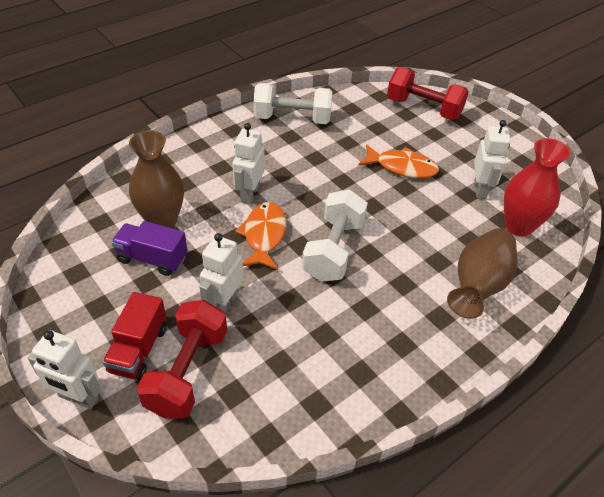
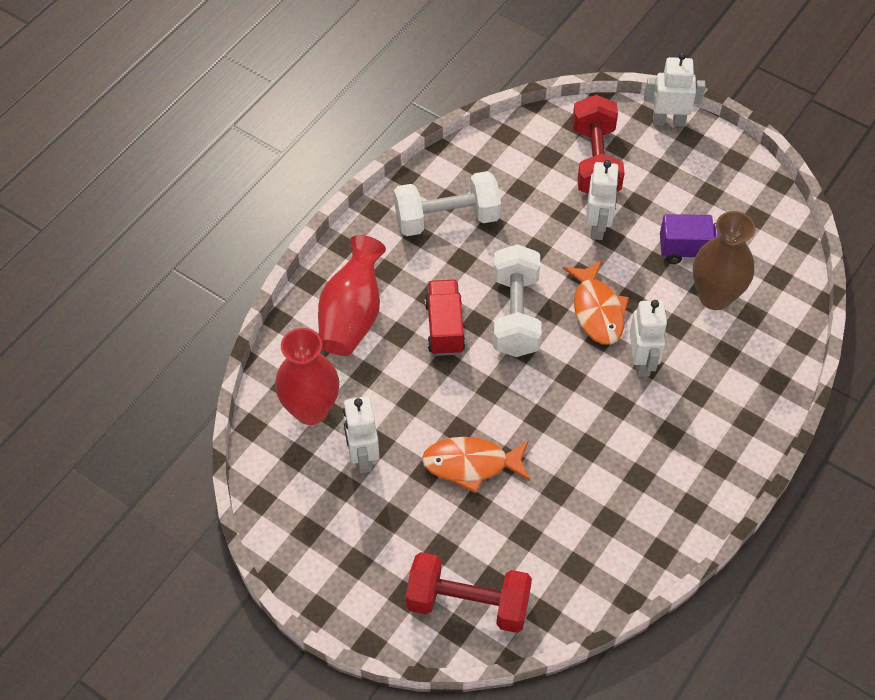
camera: 165 degrees right, 10 degrees up
(139, 349) = (647, 167): red truck -> red truck (444, 327)
(292, 119) = (652, 513): white dumbbell -> white dumbbell (447, 219)
(478, 286) = (352, 316): brown vase -> red vase

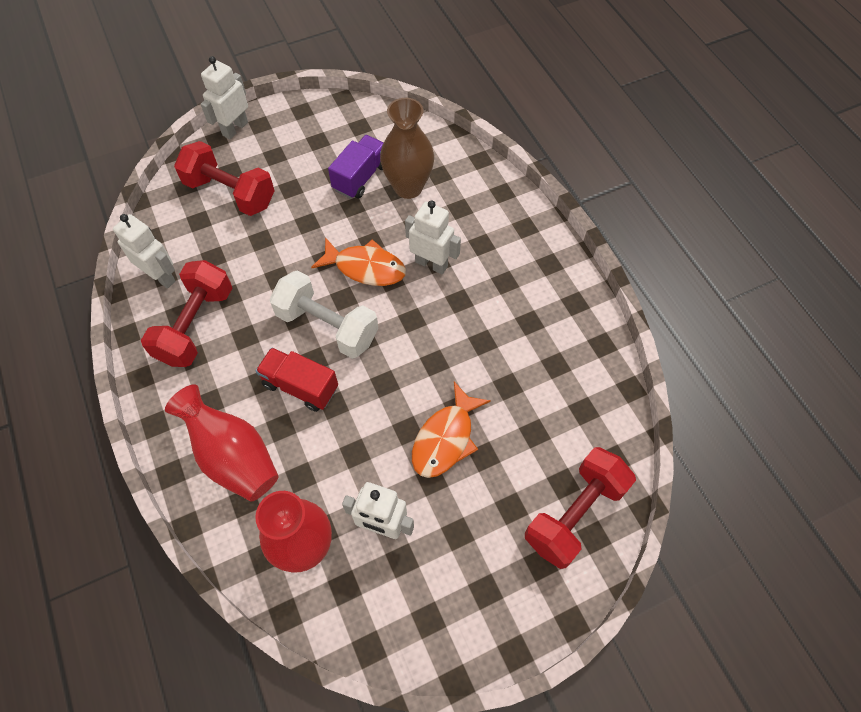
camera: 60 degrees left, 5 degrees up
(447, 219) = (196, 325): white dumbbell -> red dumbbell
(598, 226) = (290, 224): white robot -> white robot (161, 276)

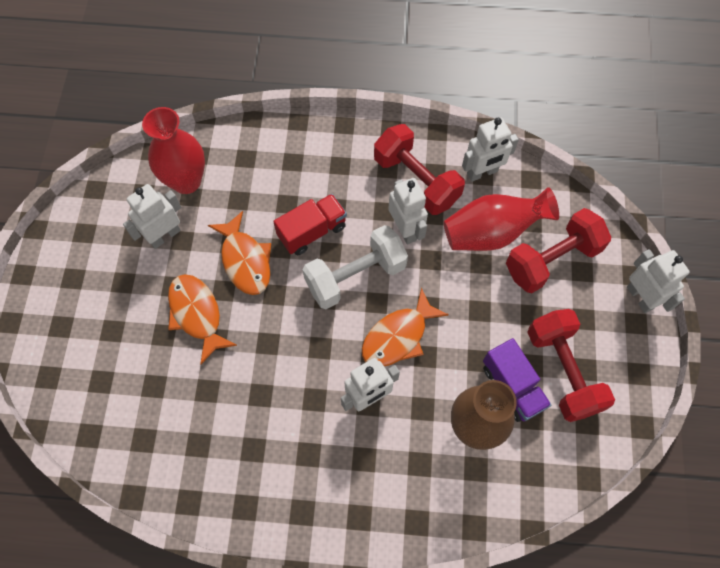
camera: 120 degrees right, 5 degrees up
(233, 456) = (284, 164): red vase -> red vase (492, 233)
(256, 310) = (405, 229): none -> white robot
(365, 429) = (245, 260): none -> orange fish
(574, 514) = (73, 374): red dumbbell -> red dumbbell (562, 371)

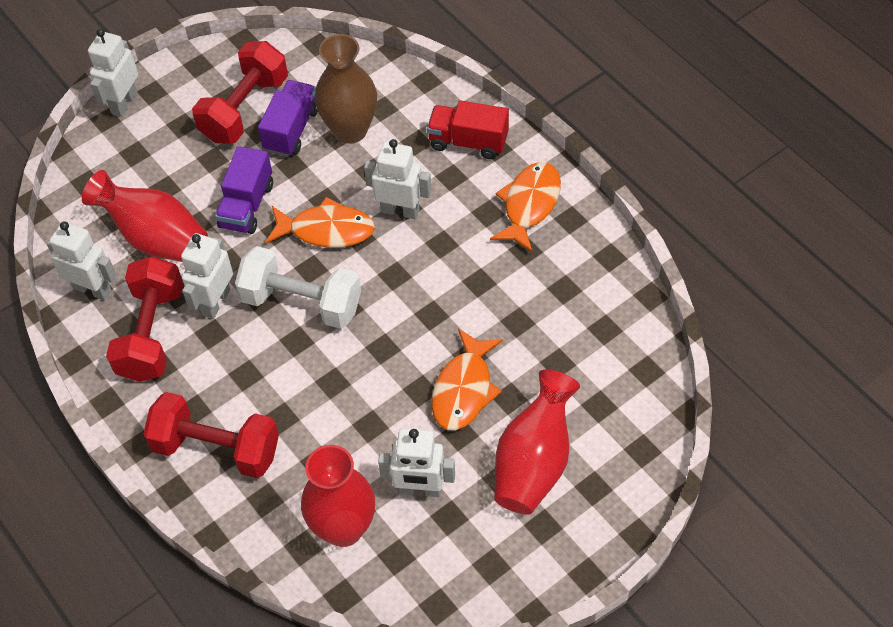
camera: 130 degrees left, 10 degrees down
(111, 309) = (534, 462): none -> red vase
(245, 260) = (374, 399): orange fish -> orange fish (529, 205)
(312, 231) = (290, 371): red truck -> red truck (468, 142)
(467, 304) = (247, 205): none -> purple truck
(552, 260) = (143, 179): red dumbbell -> red dumbbell (216, 448)

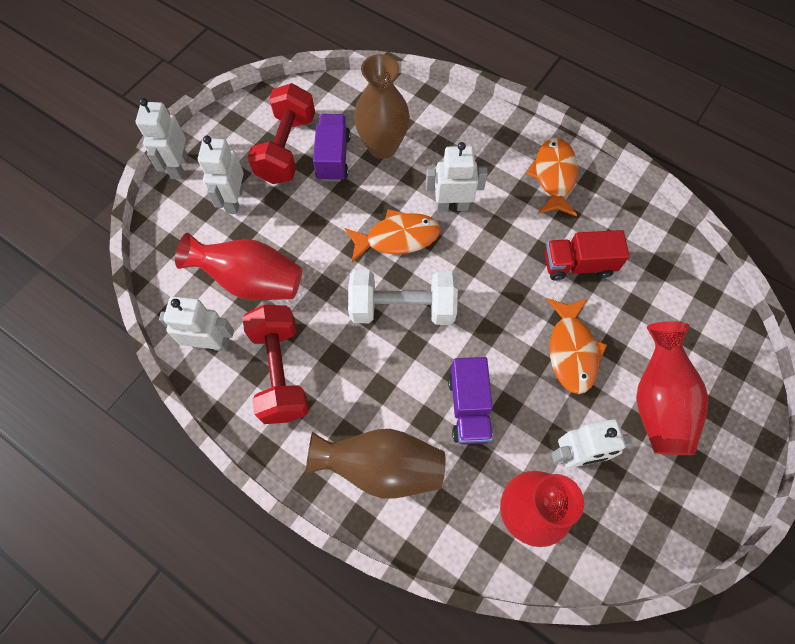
camera: 20 degrees left, 10 degrees up
(215, 302) = (327, 327): white robot -> white robot (234, 200)
(216, 448) = (381, 467): red dumbbell -> brown vase
(247, 205) = (321, 232): purple truck -> purple truck (469, 407)
(468, 142) = (482, 135): red truck -> red truck (578, 265)

